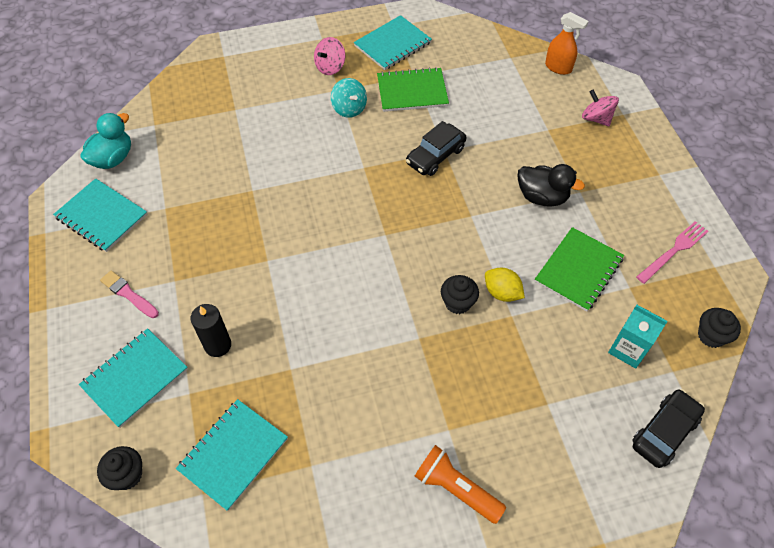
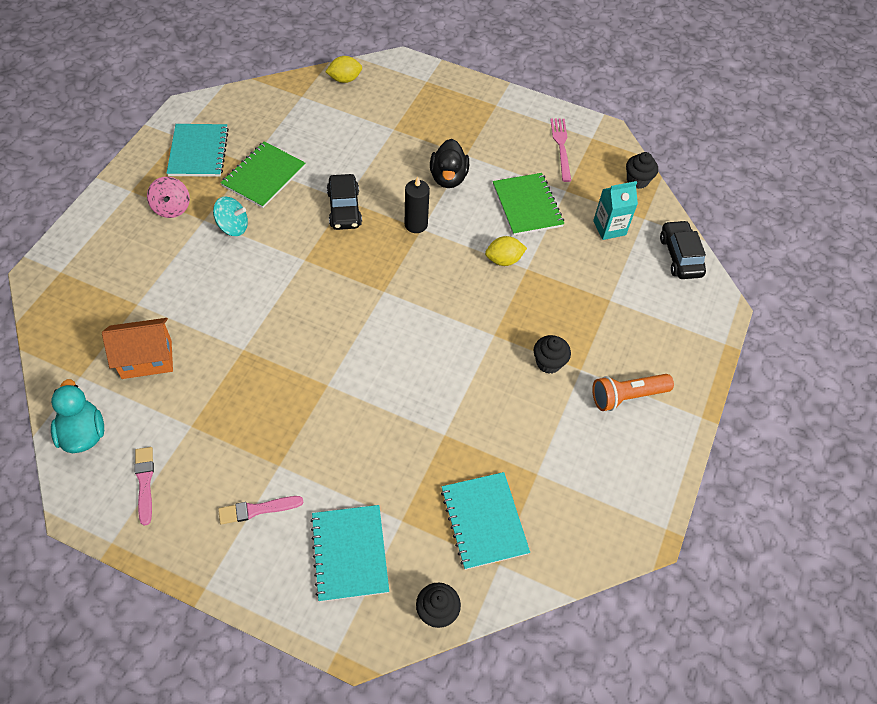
camera: 55 degrees left, 0 degrees up
(101, 216) = (145, 482): turquoise notebook -> pink brush
(196, 146) = (146, 359): none -> orange house
(218, 345) = (375, 471): black candle -> black candle (416, 224)
(457, 303) = (487, 291): black cupcake -> black cupcake (548, 363)
(542, 197) = (448, 178): black duck -> black duck turned 120 degrees clockwise
(558, 68) = (344, 79): orange spray bottle -> yellow lemon
(596, 119) = (414, 97): pink spinning top -> none

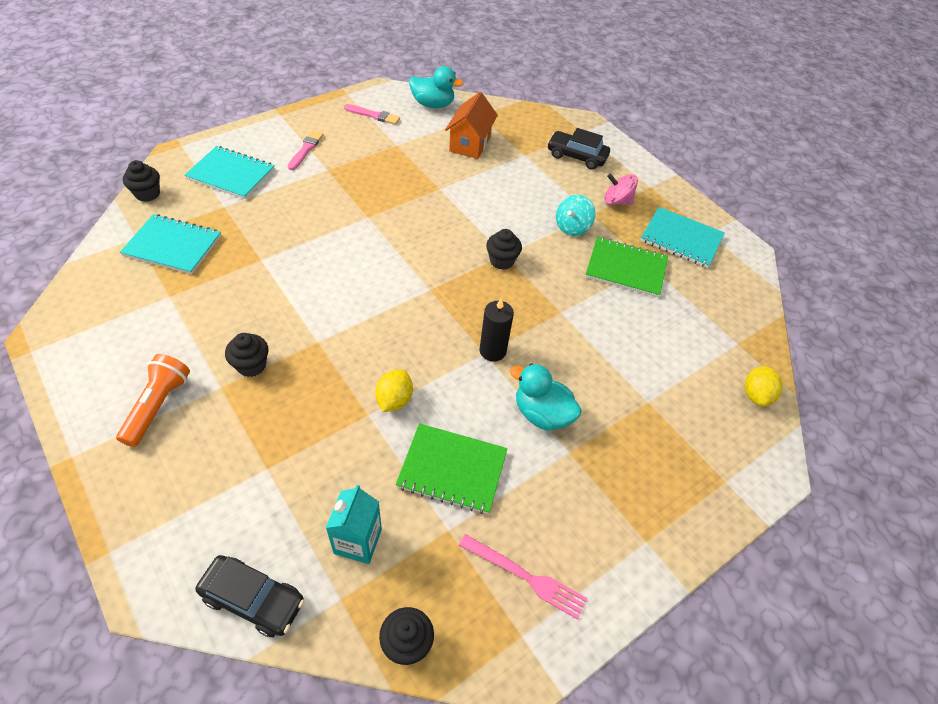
camera: 120 degrees right, 5 degrees down
(264, 176) = (626, 268): green notebook -> green notebook turned 45 degrees counterclockwise
(314, 258) = (501, 261): none -> black cupcake
(344, 208) = (549, 306): black car -> black car (576, 156)
(448, 178) = (542, 414): black duck -> turquoise duck

